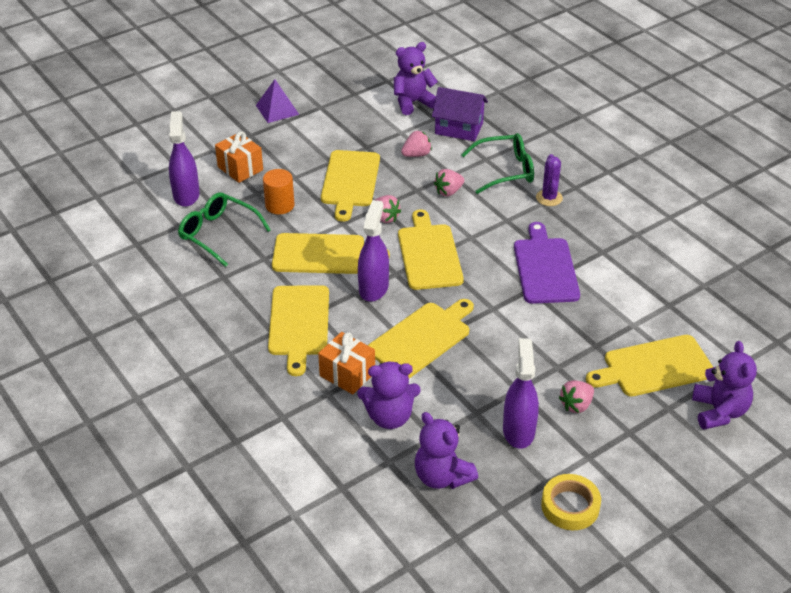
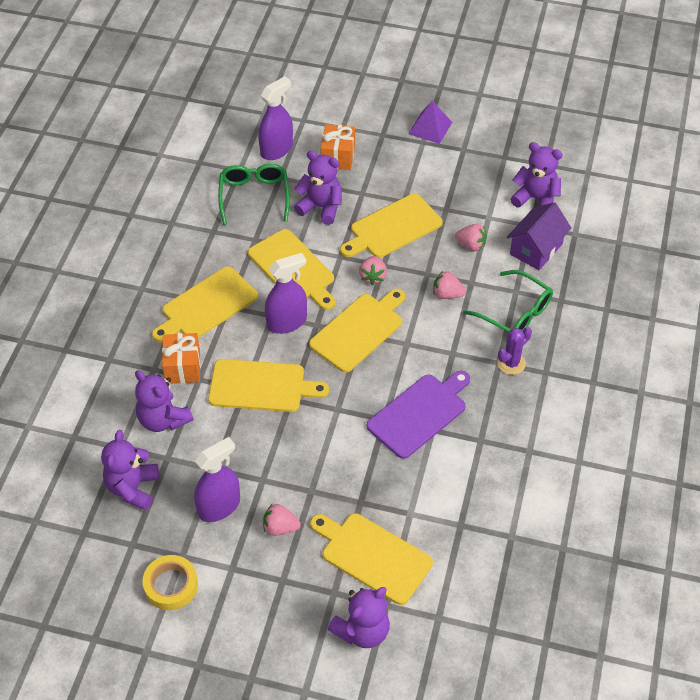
camera: 50 degrees right, 10 degrees up
(280, 205) = (321, 207): orange cylinder -> purple teddy bear
(459, 128) = (536, 249): purple house -> purple house turned 60 degrees clockwise

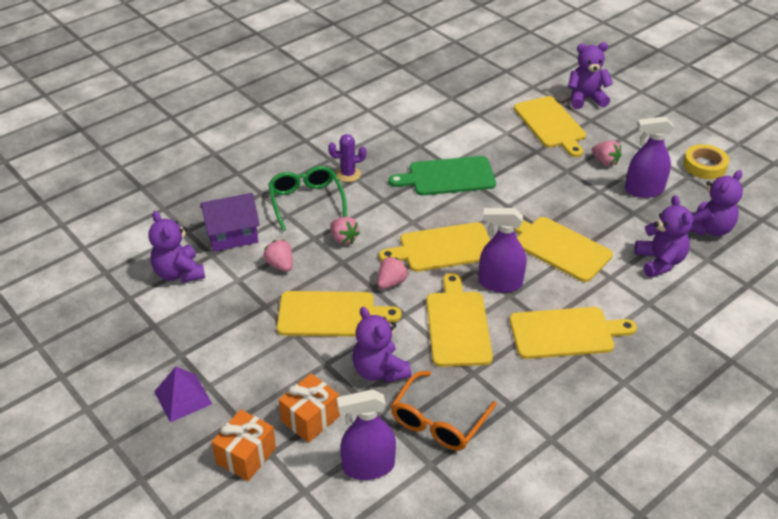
camera: 145 degrees left, 10 degrees down
(183, 367) = (620, 292): orange gift -> orange gift (246, 455)
(254, 196) = (438, 421): green glasses -> orange glasses
(419, 414) = (448, 176): purple cutting board -> green cutting board

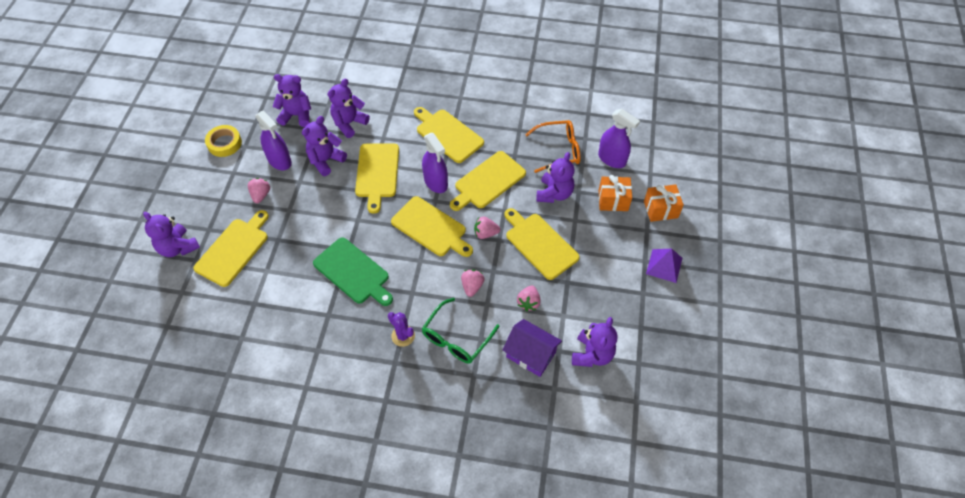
camera: 130 degrees left, 15 degrees up
(614, 220) = (326, 160): none -> purple teddy bear

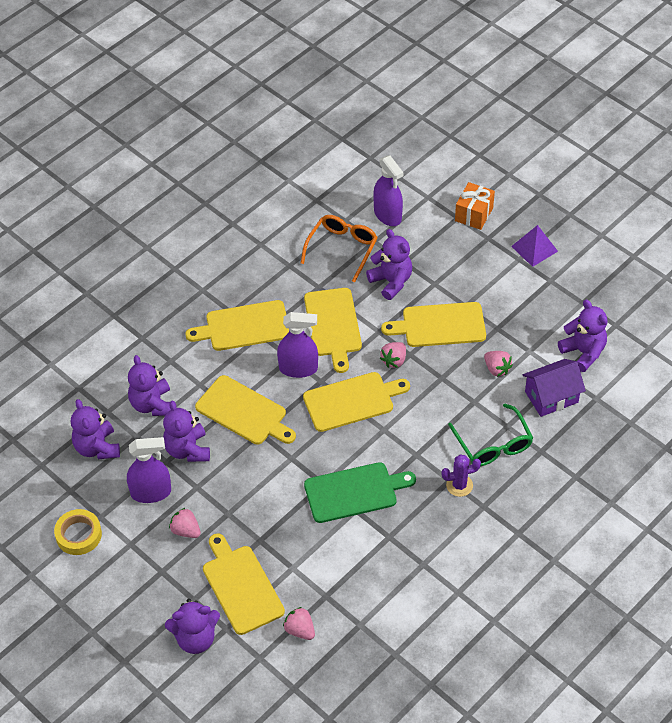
camera: 55 degrees left, 5 degrees down
(297, 115) = (97, 447): purple teddy bear -> purple teddy bear turned 60 degrees counterclockwise
(472, 286) = (446, 403): pink strawberry -> pink strawberry (300, 630)
(612, 159) = (387, 215): purple spray bottle -> purple spray bottle turned 75 degrees clockwise
(613, 200) = (435, 242): orange gift -> none

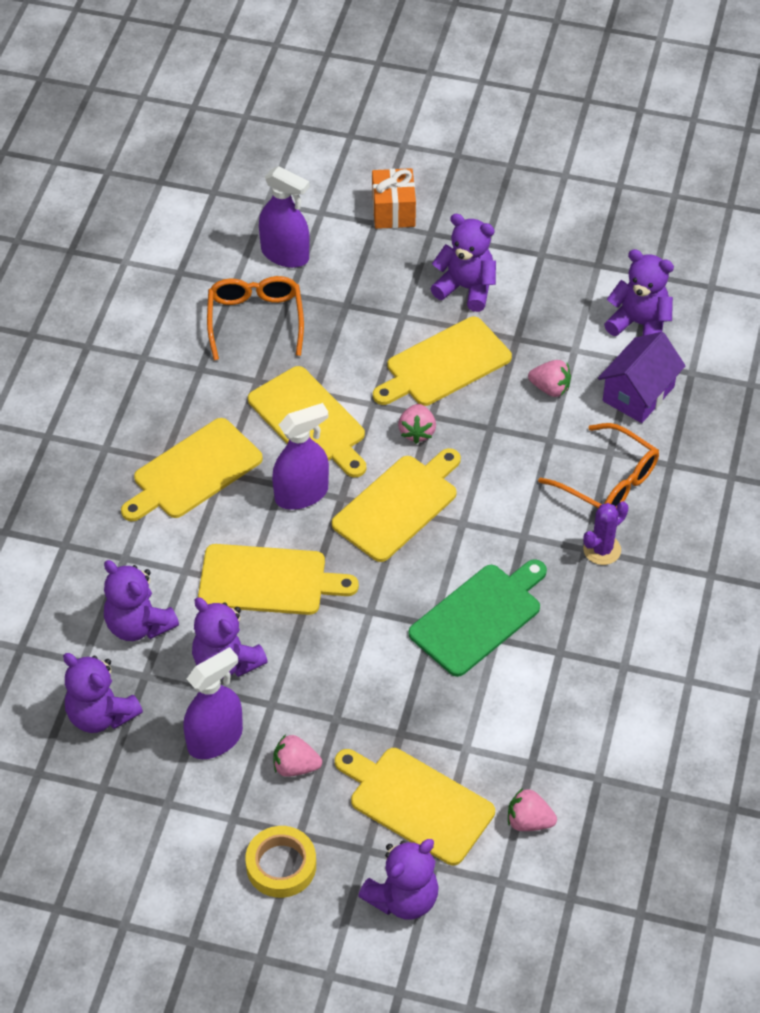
camera: 30 degrees left, 0 degrees up
(78, 535) = (154, 840): yellow tape -> yellow tape (281, 865)
(391, 282) = (346, 336): purple teddy bear -> purple teddy bear (466, 288)
(493, 444) = (608, 481): green glasses -> orange glasses
(534, 248) = (496, 223): purple pyramid -> none

